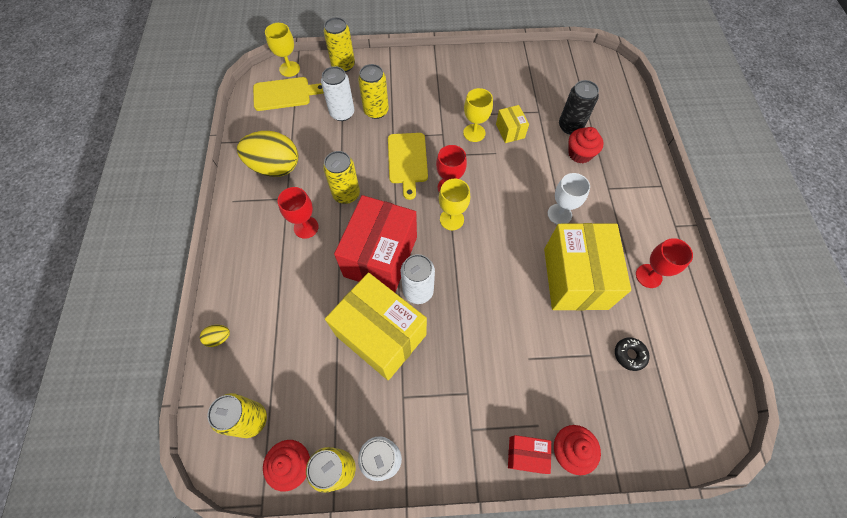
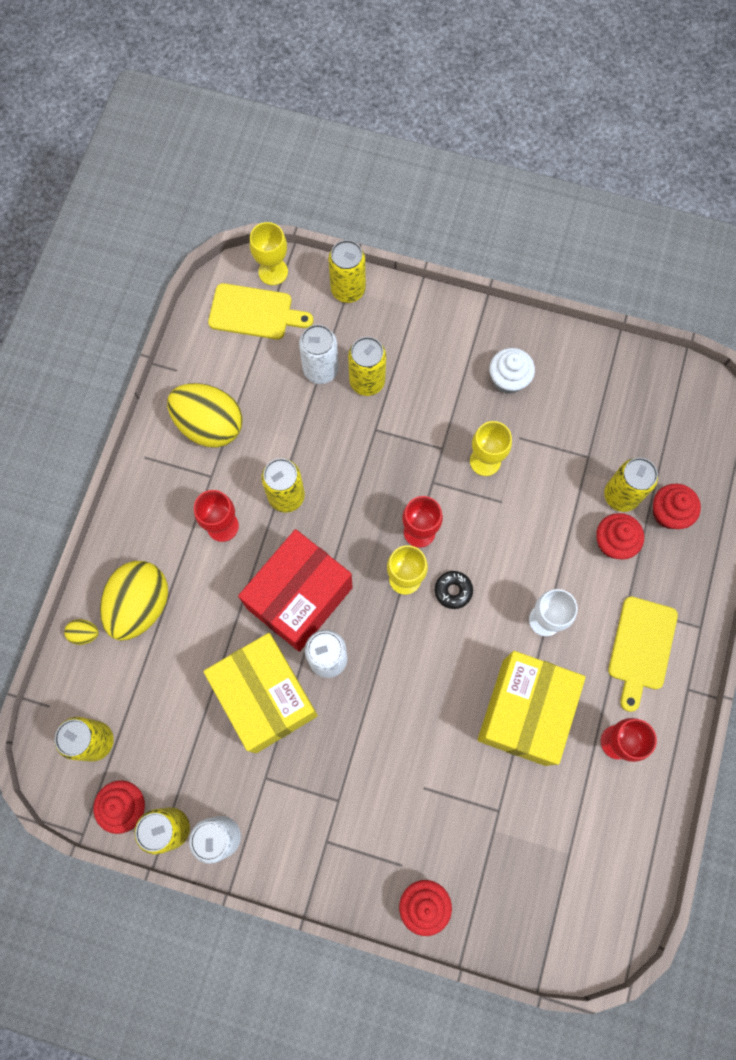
camera: 20 degrees right, 10 degrees up
(259, 302) = (140, 605): none -> yellow egg
(407, 161) = (380, 474): yellow cutting board -> yellow cutting board (641, 648)
(467, 84) = (508, 379): none -> white cupcake
(510, 131) = (535, 474): yellow box -> none
(526, 455) = (374, 890): red box -> none
(570, 126) = (621, 495): black can -> yellow can
(605, 127) = (668, 513): none -> red cupcake
(629, 355) = (543, 828): black donut -> black donut (453, 591)

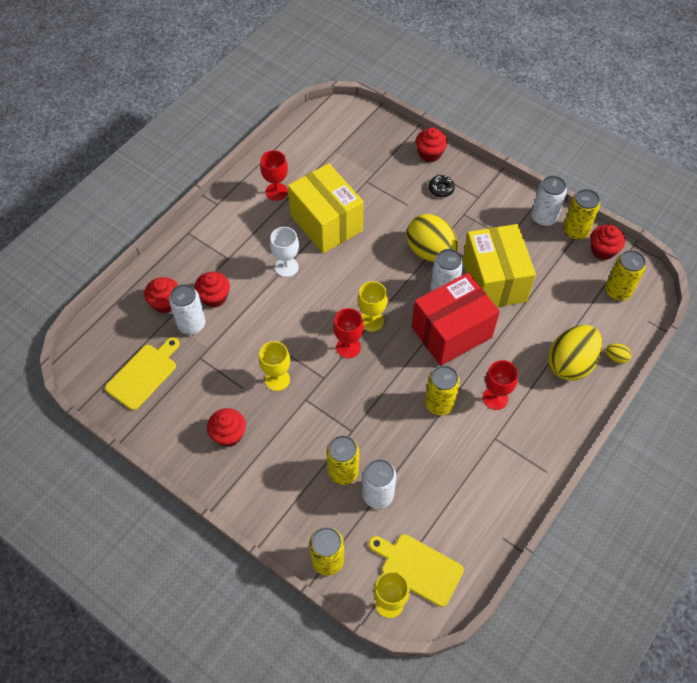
camera: 160 degrees left, 15 degrees down
(210, 425) = (485, 479): yellow egg -> yellow egg (430, 252)
(453, 591) = (341, 303): black donut -> black donut (441, 189)
(508, 379) = (228, 434): white cupcake -> red cupcake
(524, 712) = (326, 223): yellow box -> yellow box turned 75 degrees counterclockwise
(621, 495) = (191, 324): yellow can -> white can
(641, 648) = (232, 233): yellow cutting board -> yellow cutting board (144, 374)

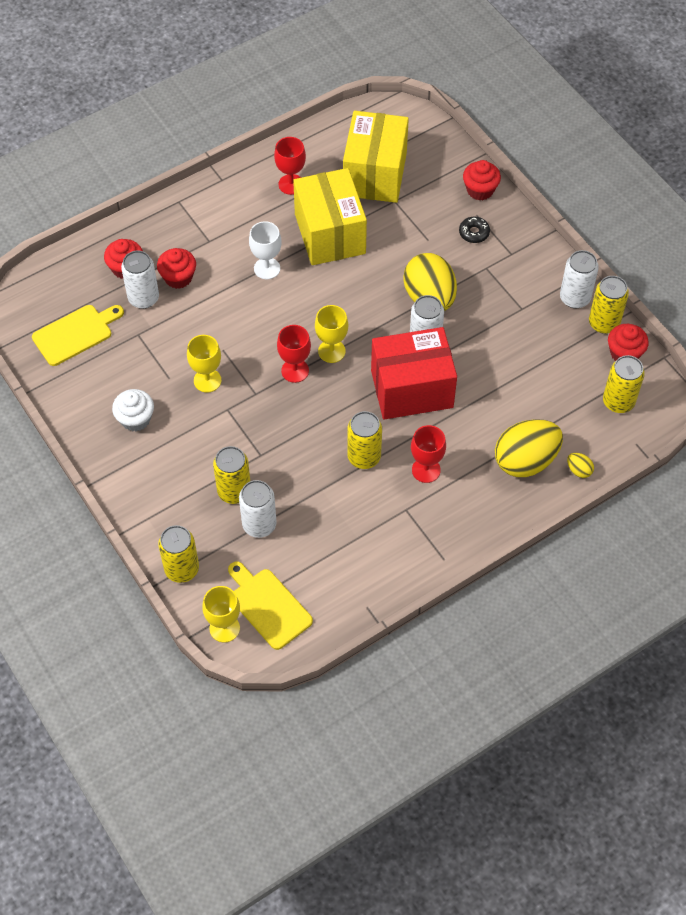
camera: 20 degrees right, 0 degrees up
(228, 434) = (135, 419): red cupcake -> white cupcake
(494, 281) = (484, 349): yellow box -> yellow box (375, 174)

